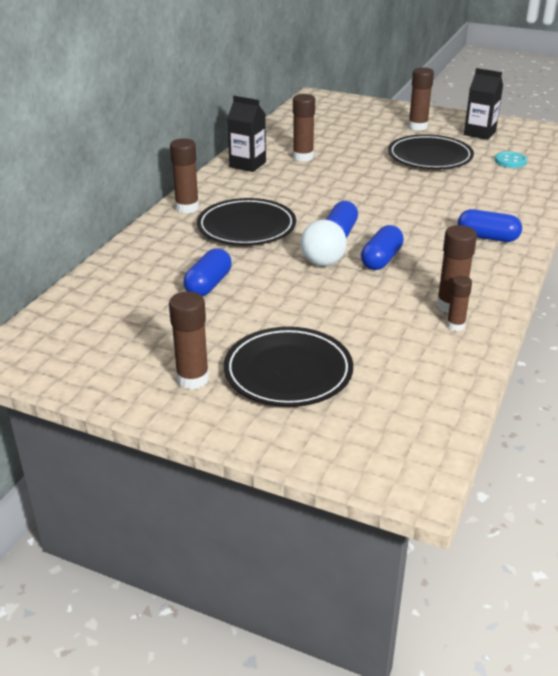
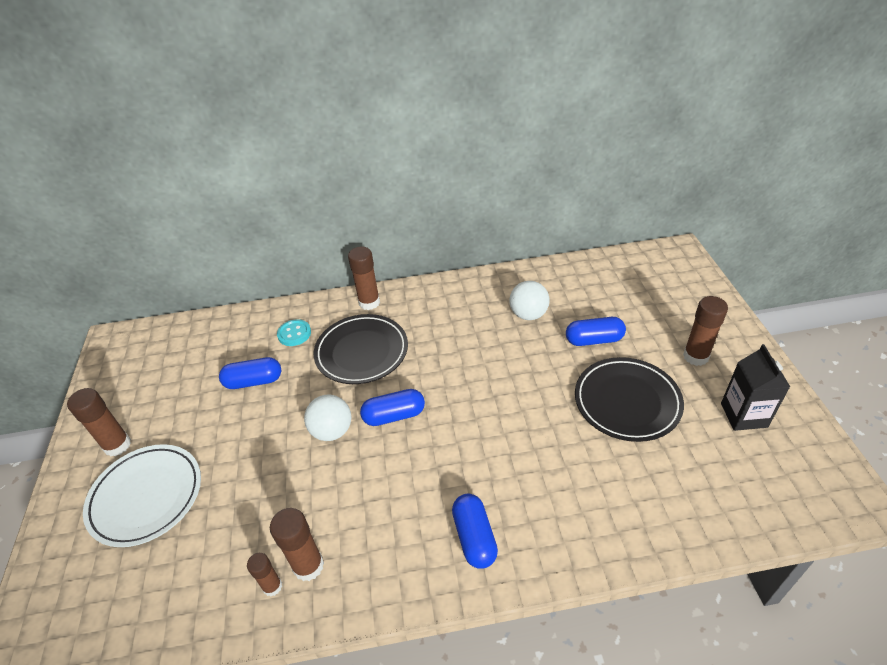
camera: 60 degrees right, 10 degrees up
(247, 164) = (478, 291): black carton -> none
(288, 372) = (146, 497): black plate -> white plate
(303, 157) = (528, 314): brown glue stick -> white ball
(381, 259) = (365, 469): blue capsule -> blue capsule (594, 340)
(510, 161) = (695, 478): turquoise button -> turquoise button (294, 334)

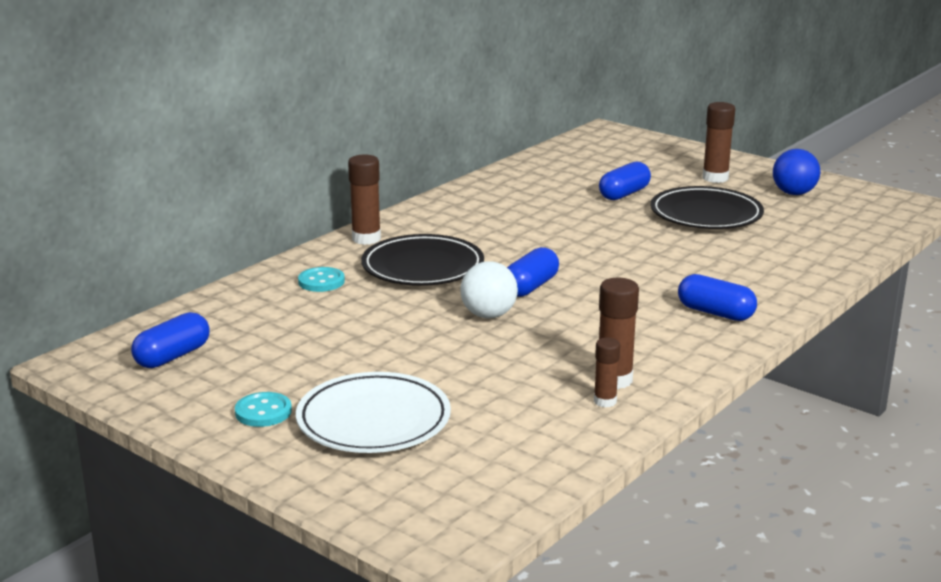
camera: 45 degrees left, 20 degrees down
(117, 445) = (263, 412): brown glue stick -> turquoise button
(254, 381) = (340, 321): blue capsule -> blue capsule (173, 356)
(528, 314) = (542, 198): white ball -> none
(743, 415) = (794, 193): black carton -> blue ball

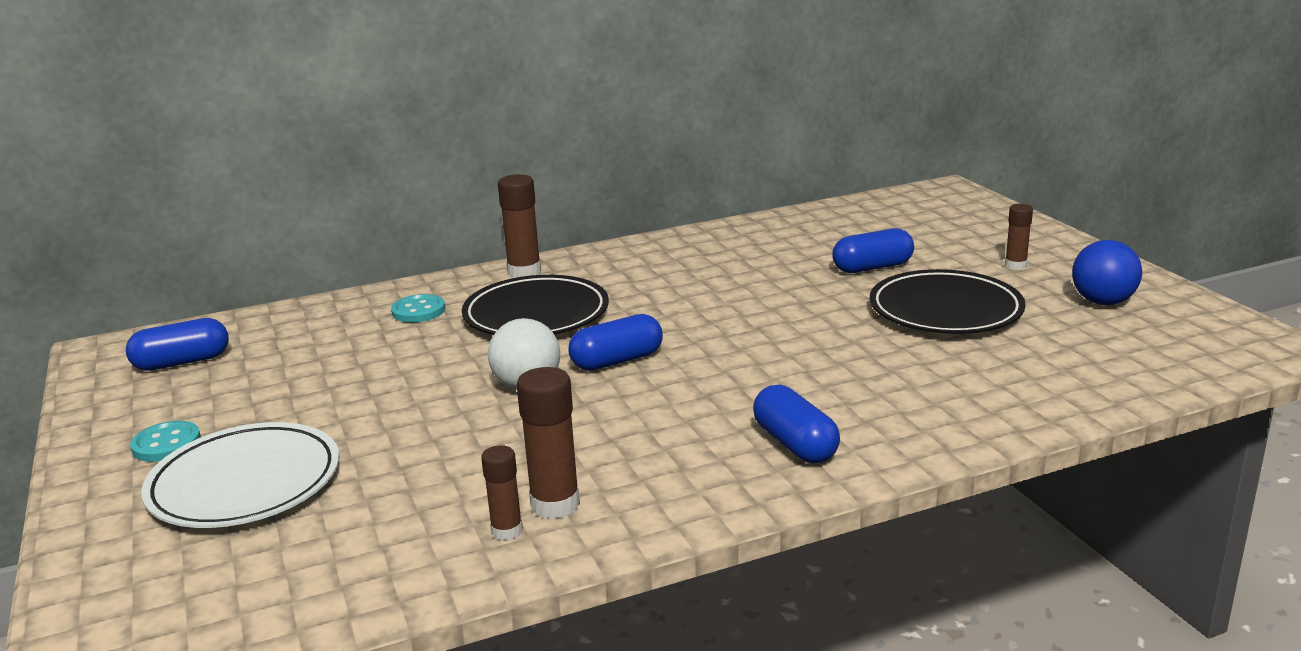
camera: 30 degrees right, 0 degrees up
(715, 178) = (1015, 265): brown glue stick -> brown glue stick, size x0.62

